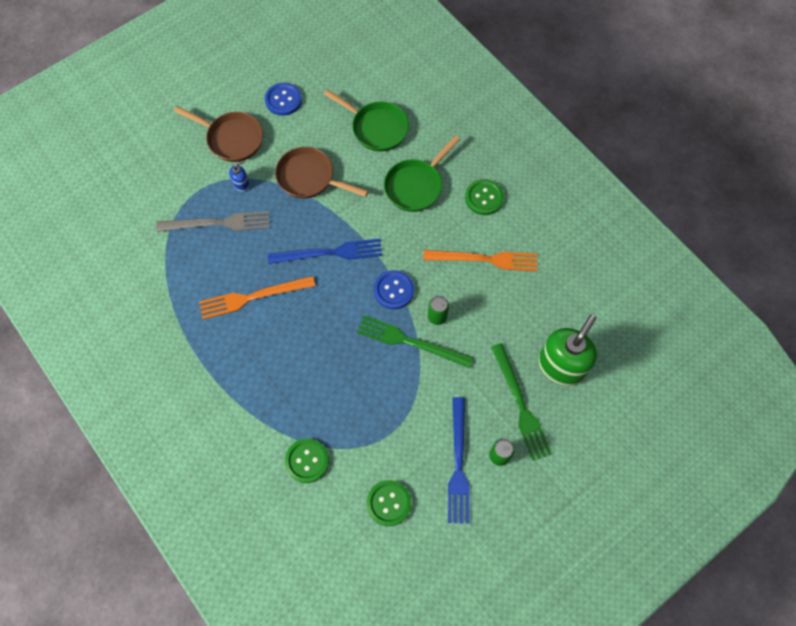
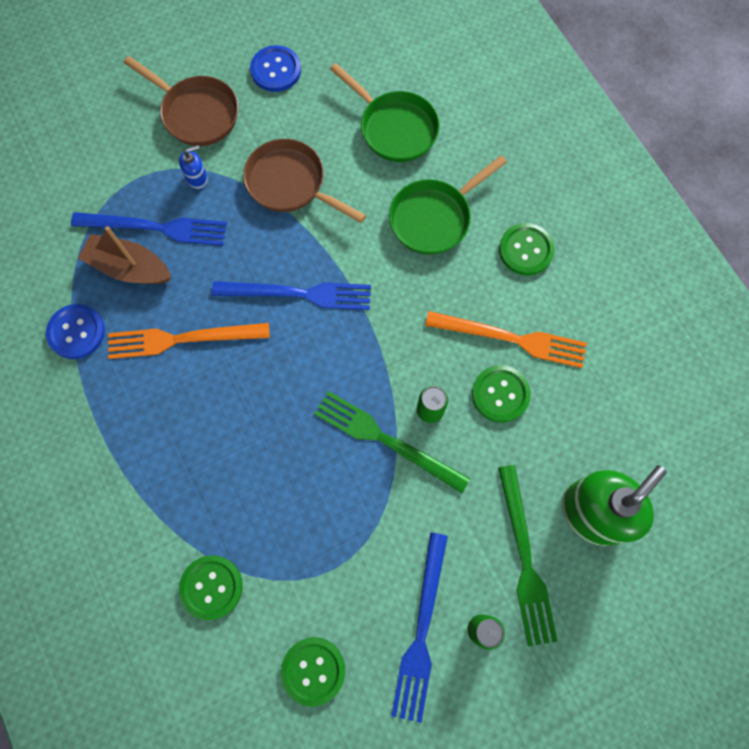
camera: 10 degrees right, 5 degrees up
(205, 254) = (129, 268): none -> brown boat
(218, 223) = (156, 228): grey fork -> blue fork
(394, 290) = (376, 362): blue button -> blue button (76, 332)
(484, 298) = (500, 394): none -> green button

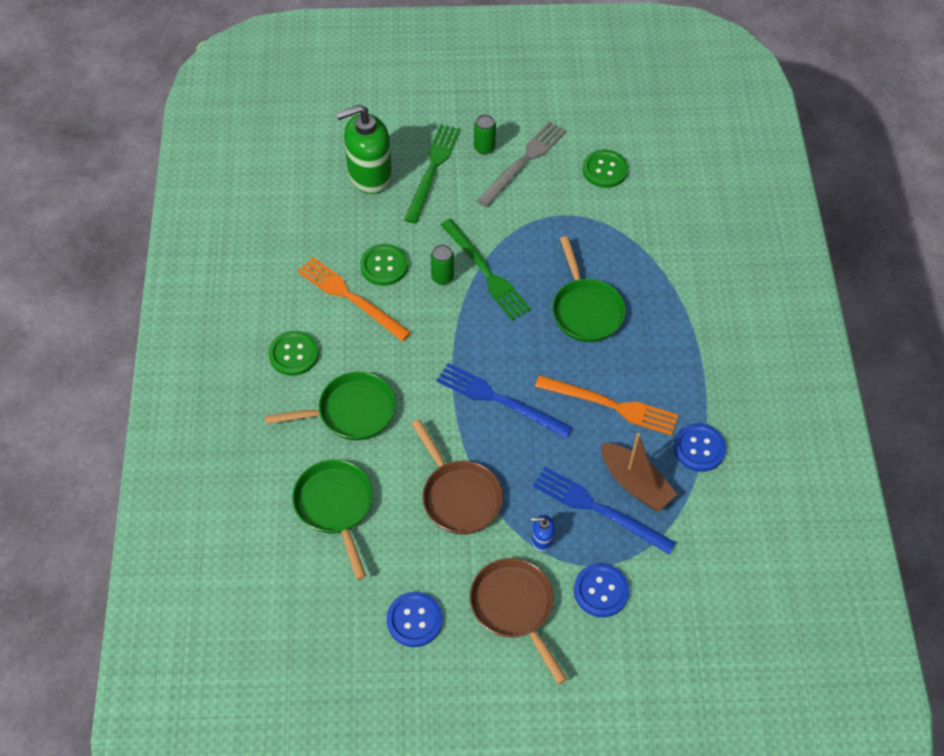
camera: 155 degrees left, 15 degrees down
(126, 157) = (601, 591): none -> blue button
(211, 587) = (654, 237): green button -> none
(254, 443) = (585, 310): none -> green pan
(421, 632) = (524, 161): blue fork -> grey fork

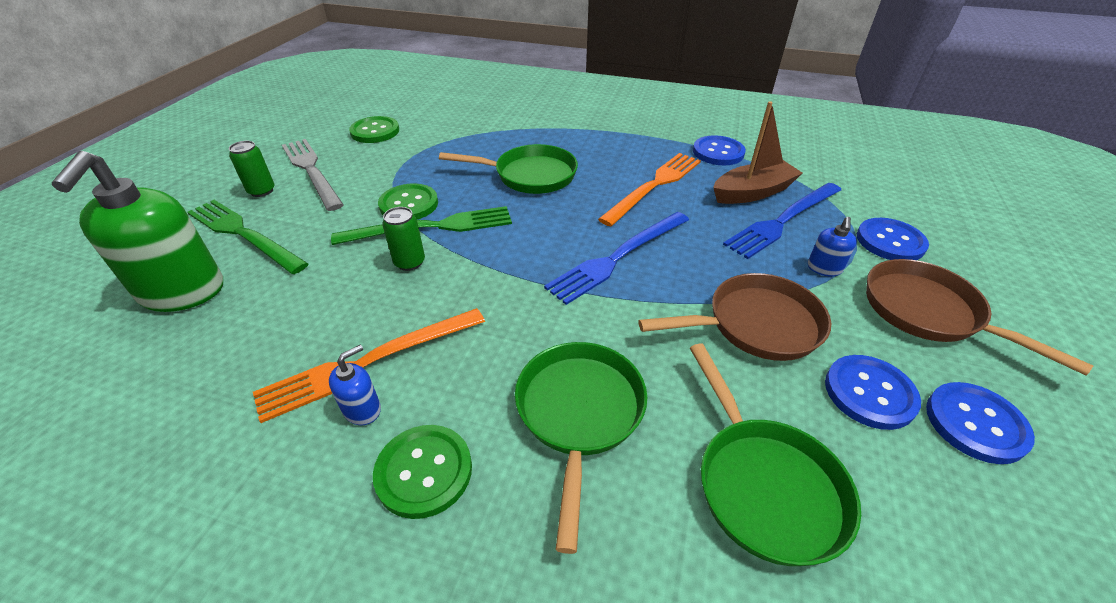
camera: 70 degrees left, 15 degrees down
(319, 311) = (362, 409): none -> blue soap dispenser
(335, 507) = (764, 484): green pan -> green pan turned 105 degrees counterclockwise
(384, 266) = (345, 312): green button -> green button (409, 204)
(419, 563) = (869, 393): none -> blue button
(514, 608) = (928, 312): brown pan -> brown pan turned 60 degrees clockwise

